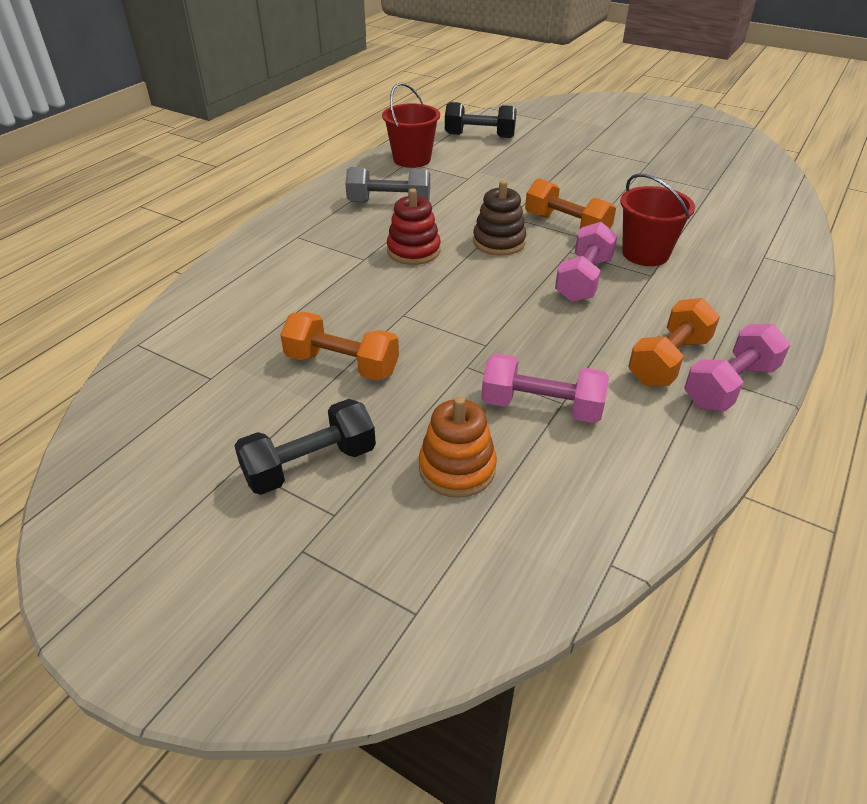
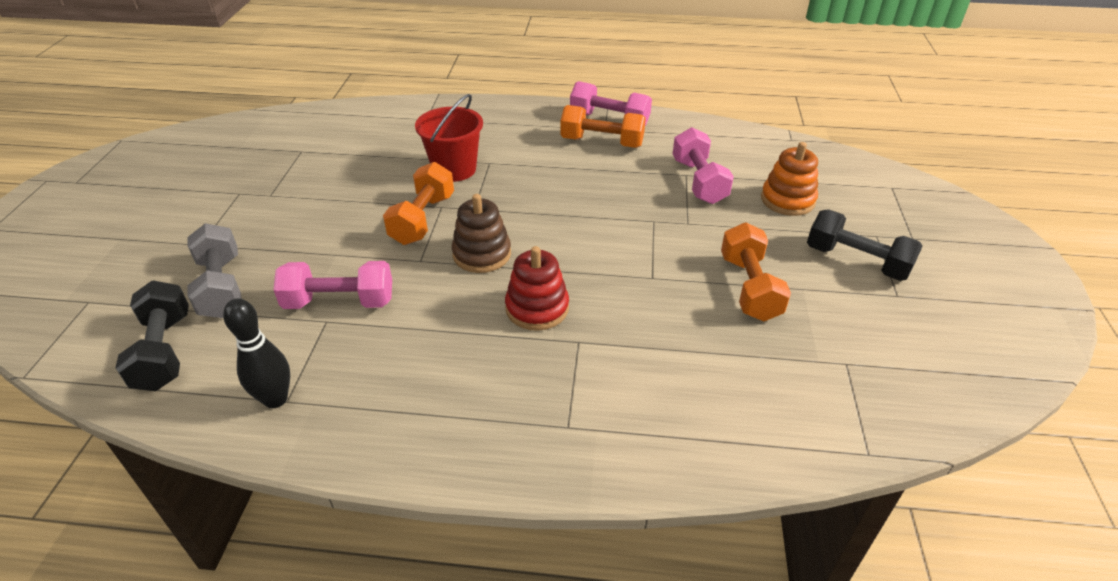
camera: 115 degrees left, 0 degrees up
(389, 203) = (431, 371): grey dumbbell -> grey dumbbell (221, 287)
(412, 159) = (275, 399): red bucket -> black bowling pin
(583, 279) = (520, 192): pink dumbbell -> pink dumbbell (339, 302)

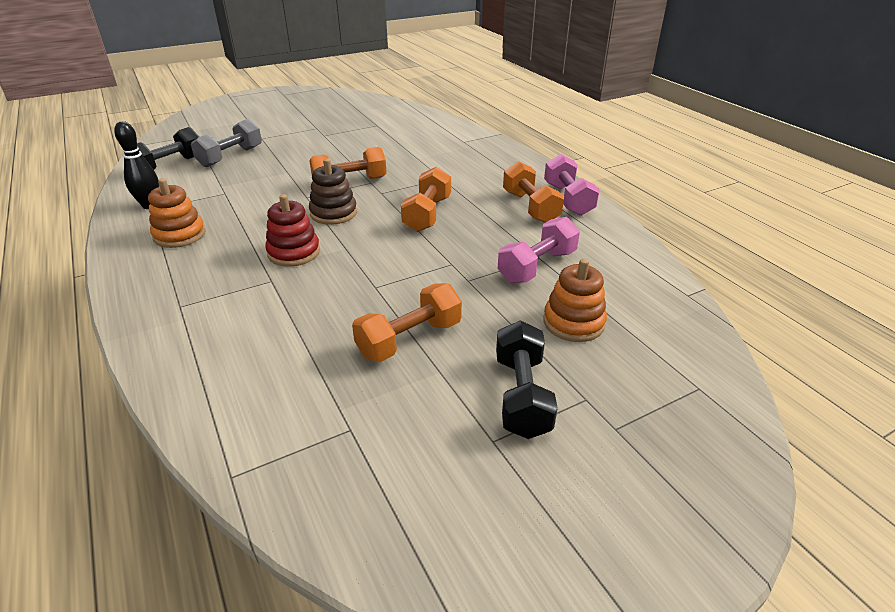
camera: 55 degrees right, 5 degrees down
(339, 302) = (244, 190): pink dumbbell -> none
(397, 389) = (179, 235): none -> orange stacking toy
(454, 169) = (417, 171): red bucket -> none
(552, 199) = (427, 214): none -> orange dumbbell

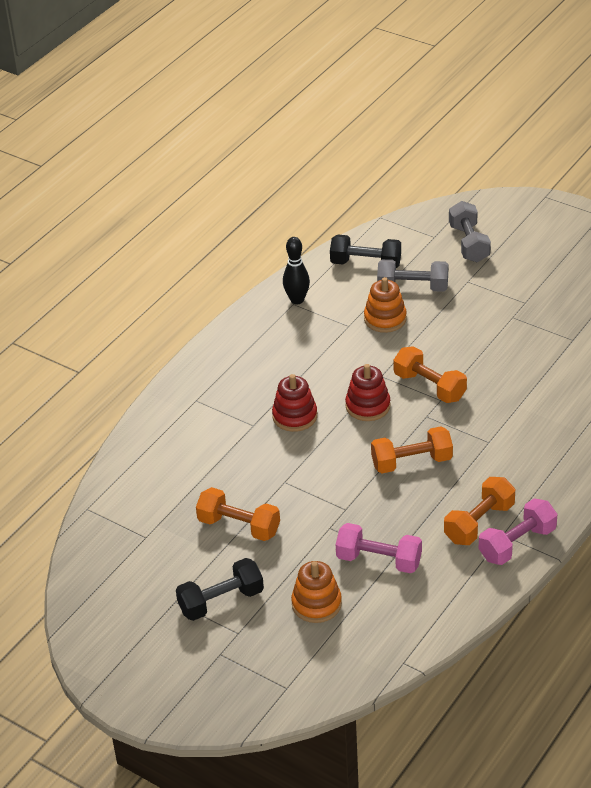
camera: 65 degrees right, 5 degrees up
(179, 235) = (271, 344): orange stacking toy -> orange stacking toy (385, 319)
(225, 127) = (469, 243): none -> grey dumbbell
(333, 213) = (368, 406): brown stacking toy -> red stacking toy

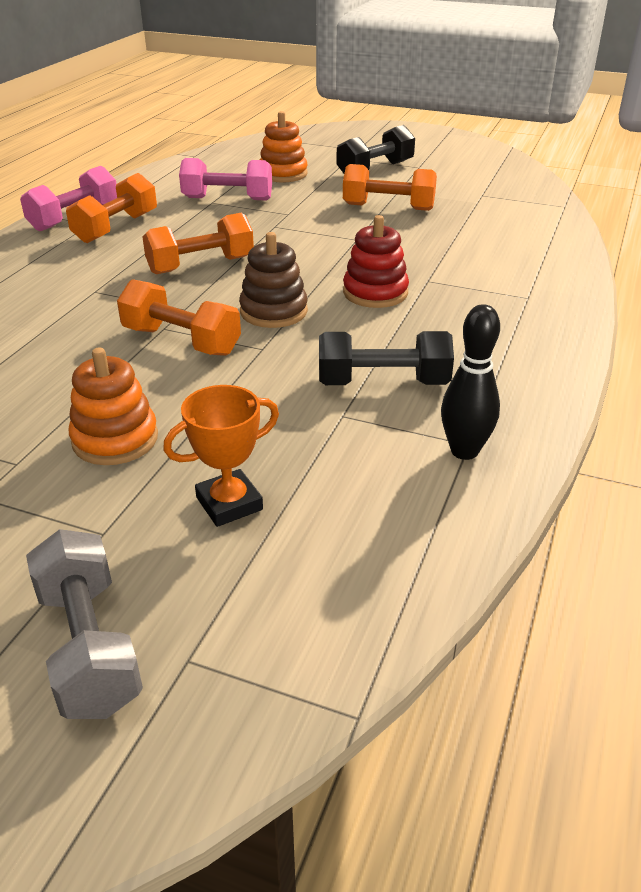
camera: 165 degrees right, 5 degrees down
(366, 264) = (351, 551): black dumbbell -> black dumbbell (383, 383)
(368, 406) = (273, 311): red stacking toy -> brown stacking toy
(385, 319) = (275, 433): orange stacking toy -> orange stacking toy (115, 439)
(412, 287) = (229, 503): grey dumbbell -> orange trophy

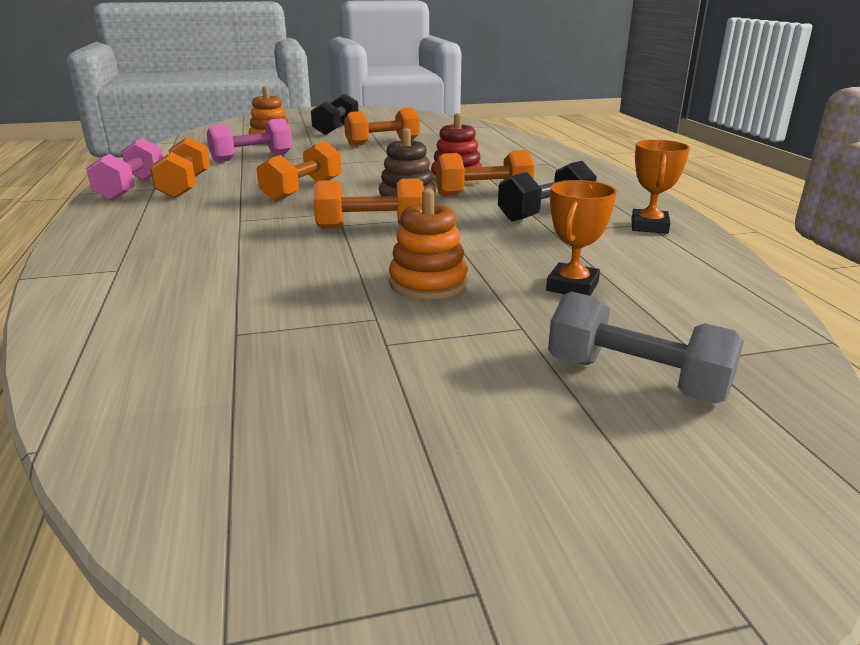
camera: 35 degrees left, 10 degrees down
(364, 328) = (483, 194): none -> orange dumbbell
(464, 451) = (649, 226): black bowling pin -> orange trophy

